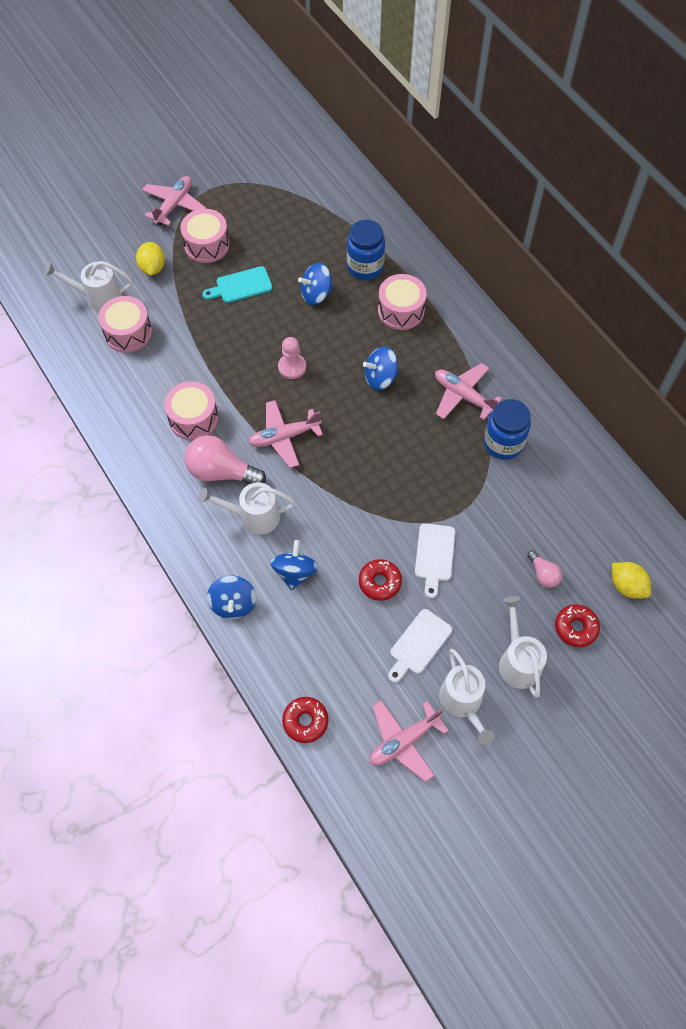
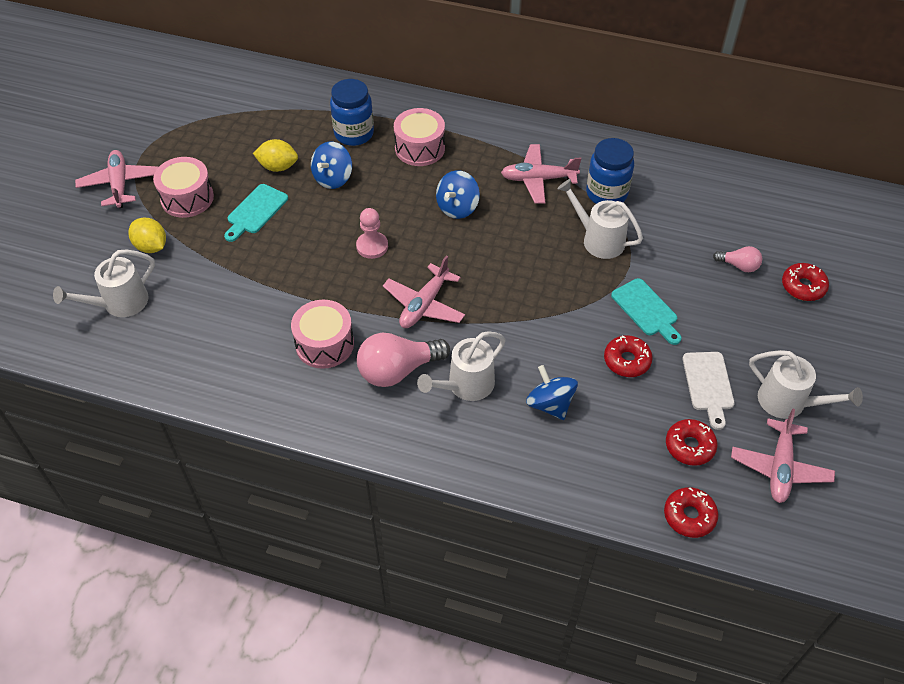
camera: 40 degrees left, 10 degrees down
(128, 333) = (183, 314): pink drum -> none
(233, 604) = (525, 469): blue spinning top -> none
(357, 676) = (689, 446): none -> red donut
(434, 556) = (646, 310): white cutting board -> turquoise cutting board
(517, 661) = (791, 341): white watering can -> white watering can (598, 239)
(627, 586) = (803, 232): yellow lemon -> yellow lemon (278, 167)

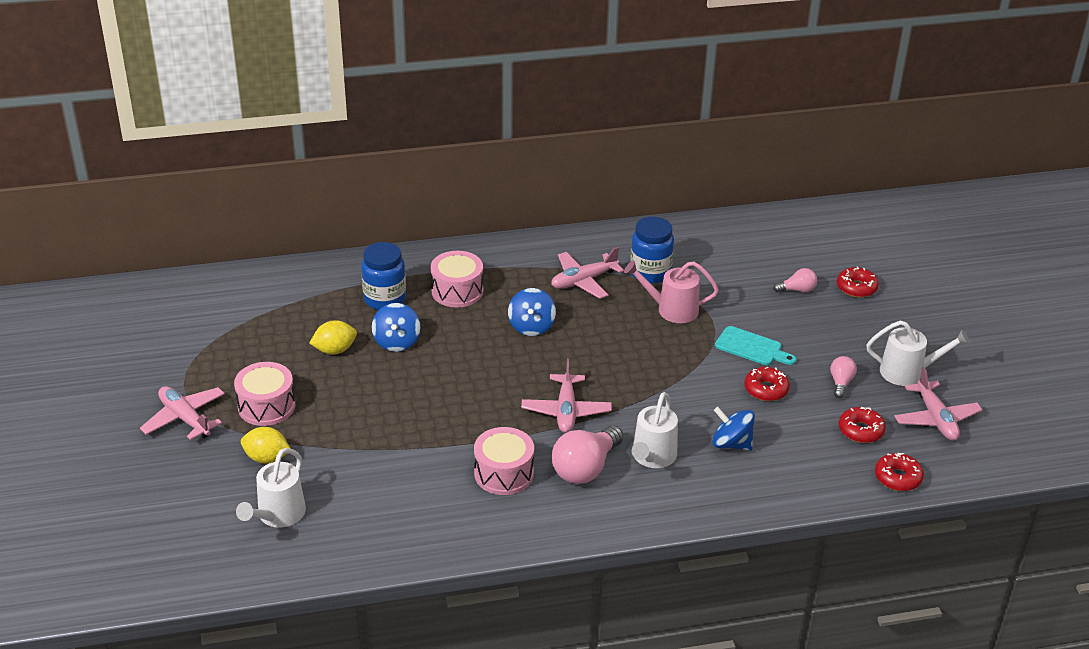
camera: 30 degrees left, 15 degrees down
(255, 211) = (345, 393): turquoise cutting board -> none
(372, 246) = (480, 383): pink pawn -> none
(598, 239) = (671, 309): white watering can -> pink watering can
(708, 385) = (841, 383): white cutting board -> pink light bulb

